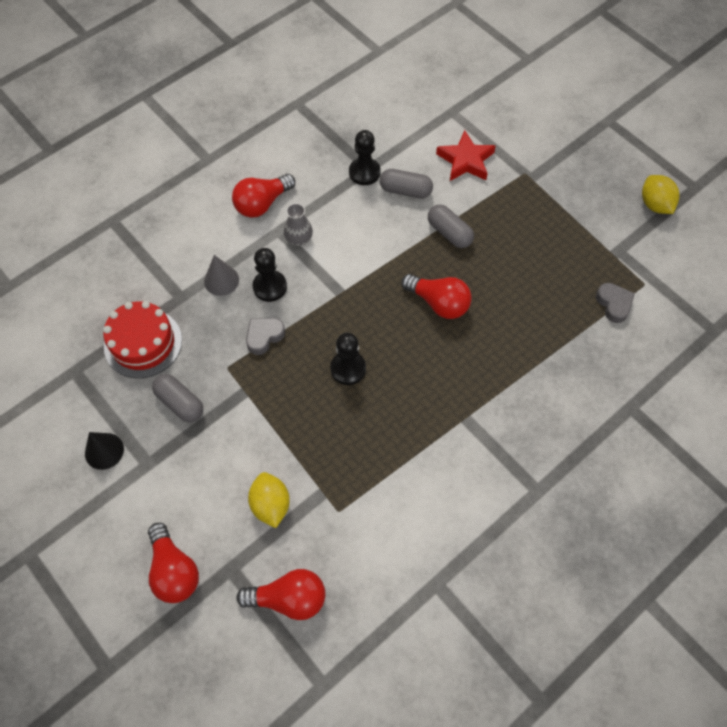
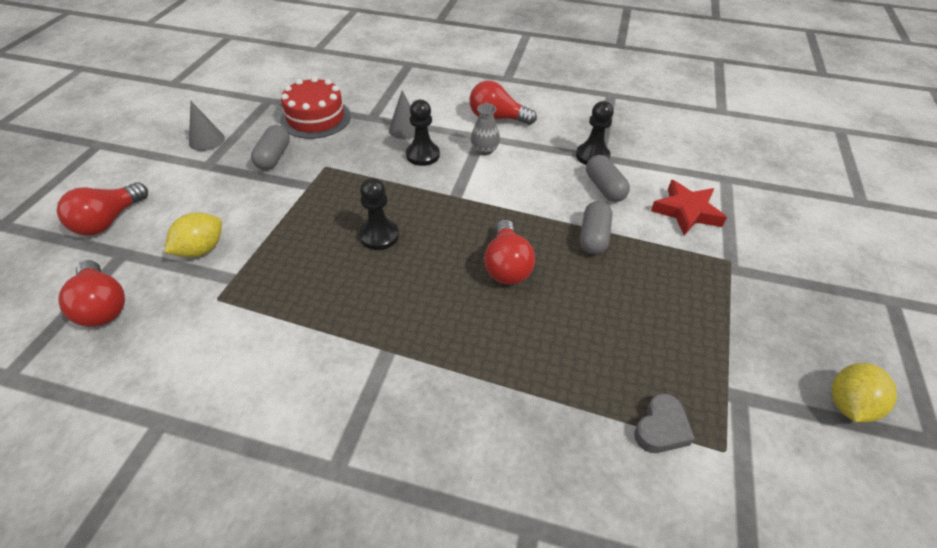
camera: 55 degrees right, 15 degrees down
(104, 451) = (206, 140): black cone -> grey cone
(264, 336) = (371, 173): grey heart -> none

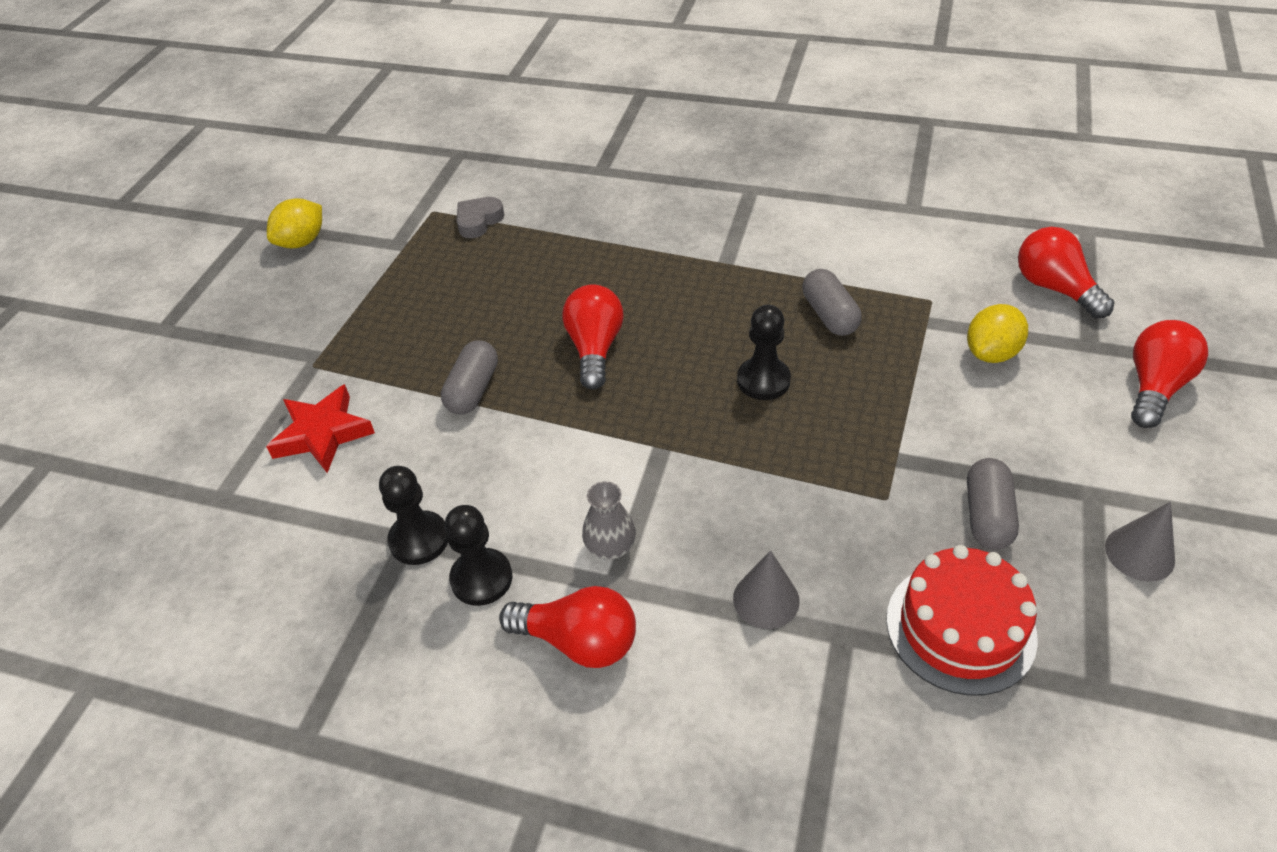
camera: 175 degrees left, 0 degrees up
(422, 155) = (722, 531): black pawn -> black pawn (481, 578)
(604, 188) = (425, 471): grey capsule -> grey capsule (829, 315)

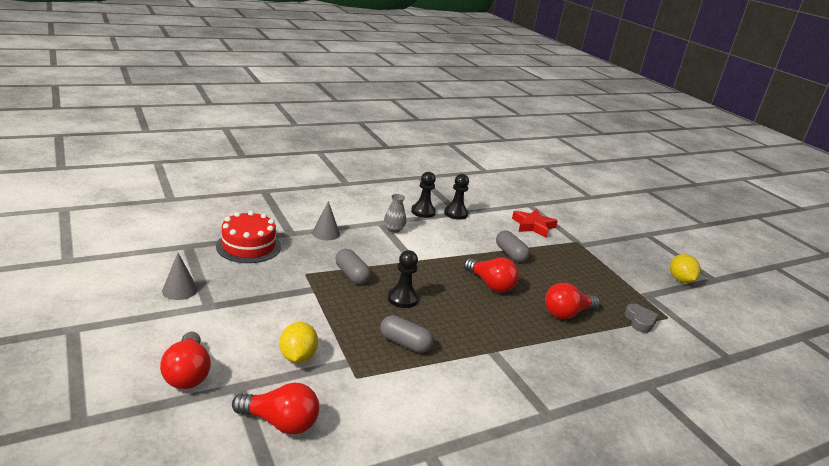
camera: 130 degrees right, 20 degrees down
(579, 641) = (375, 209): red light bulb -> red light bulb (567, 313)
(987, 516) = (257, 281): grey capsule -> grey capsule (352, 275)

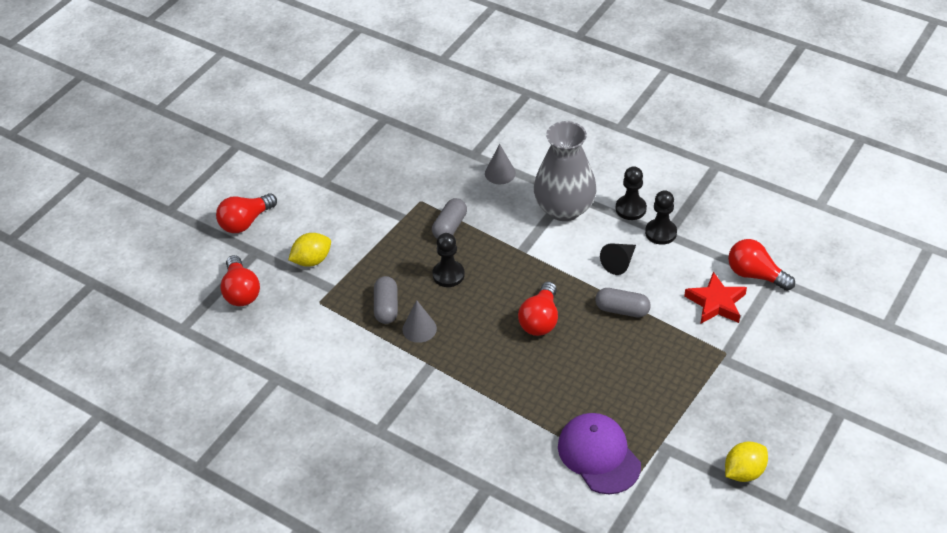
camera: 65 degrees right, 20 degrees up
(180, 290) = (326, 156): grey cone -> grey cone (419, 329)
(248, 246) = (423, 147): red cake -> none
(394, 229) = (564, 209): grey vase -> grey vase, size x2.31
(466, 236) = (619, 262): none -> black cone
(510, 254) = (622, 310): grey capsule -> grey capsule turned 75 degrees clockwise
(567, 313) = (549, 393): red light bulb -> red light bulb (755, 275)
(639, 321) = (599, 455): grey heart -> purple cap

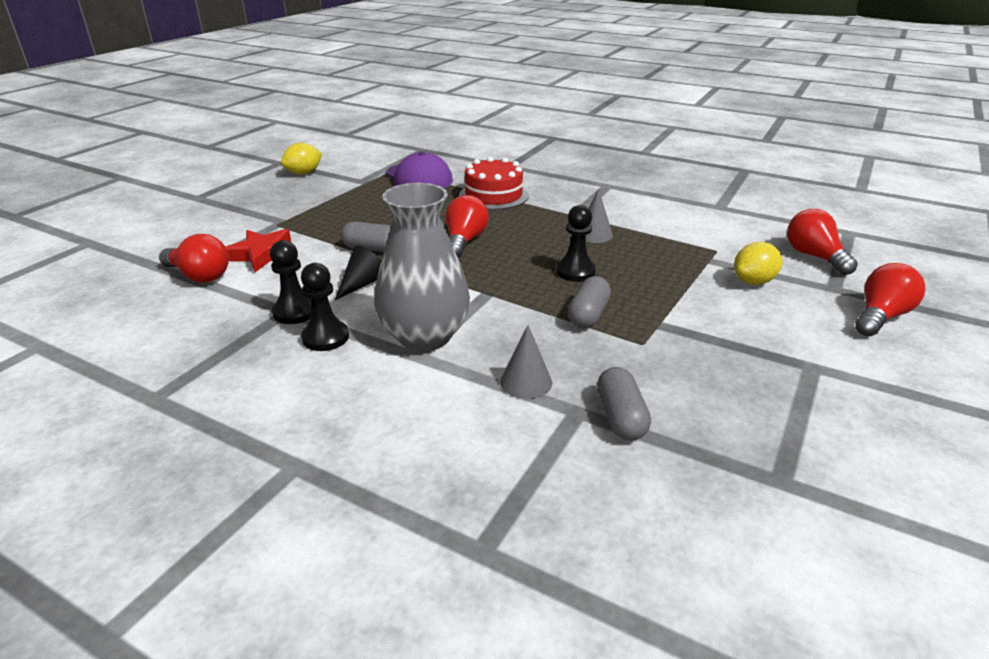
camera: 175 degrees right, 15 degrees down
(386, 307) = (637, 247): grey capsule -> grey capsule (621, 417)
(510, 408) = (493, 195): none -> red cake

